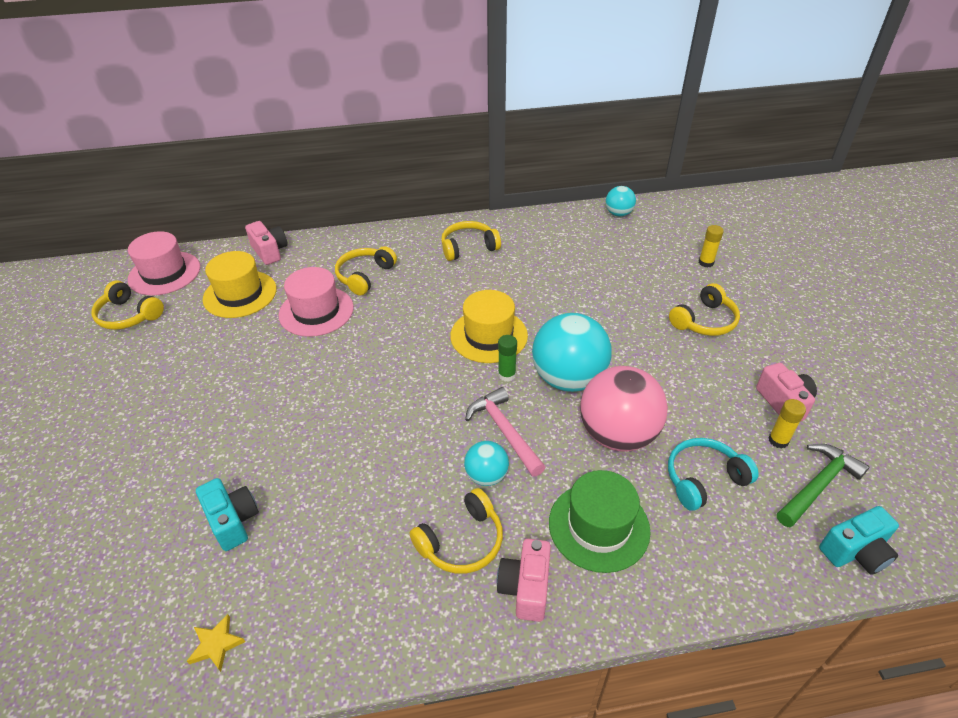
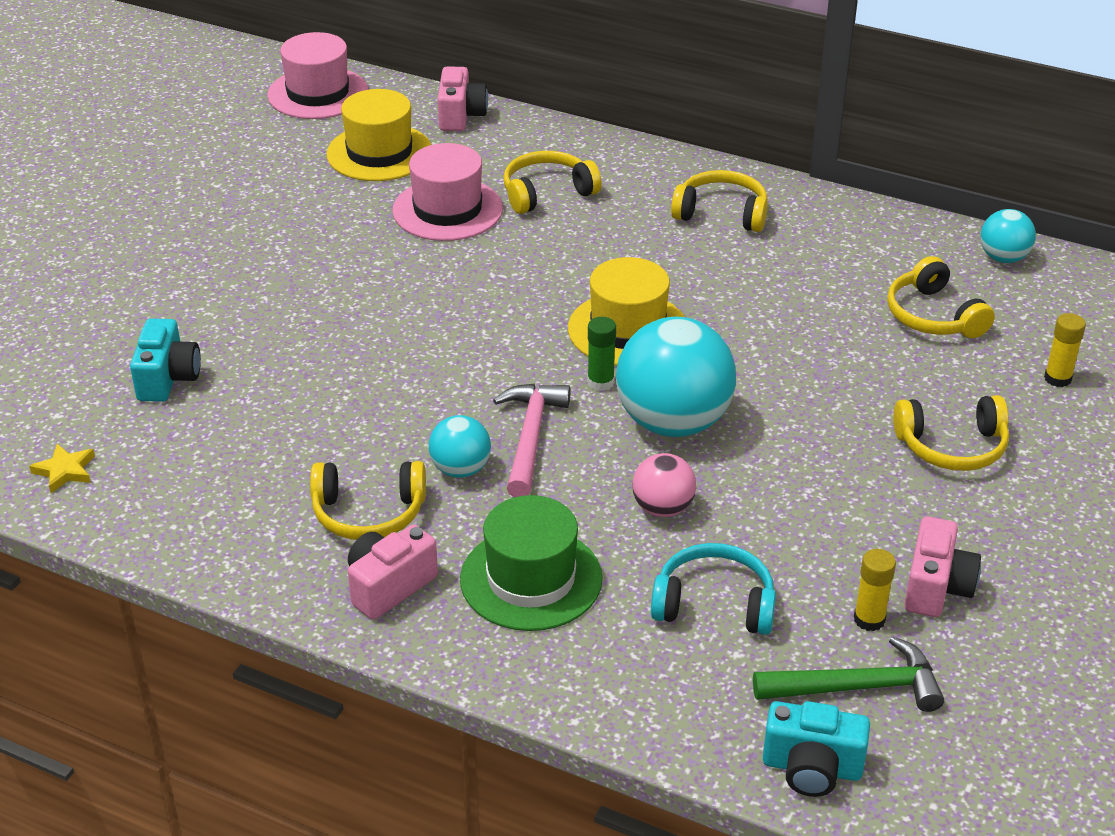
camera: 35 degrees right, 5 degrees down
(129, 315) = (240, 126): yellow headphones -> yellow headphones (933, 316)
(617, 435) = (663, 508): pink ball -> pink ball, size x0.51

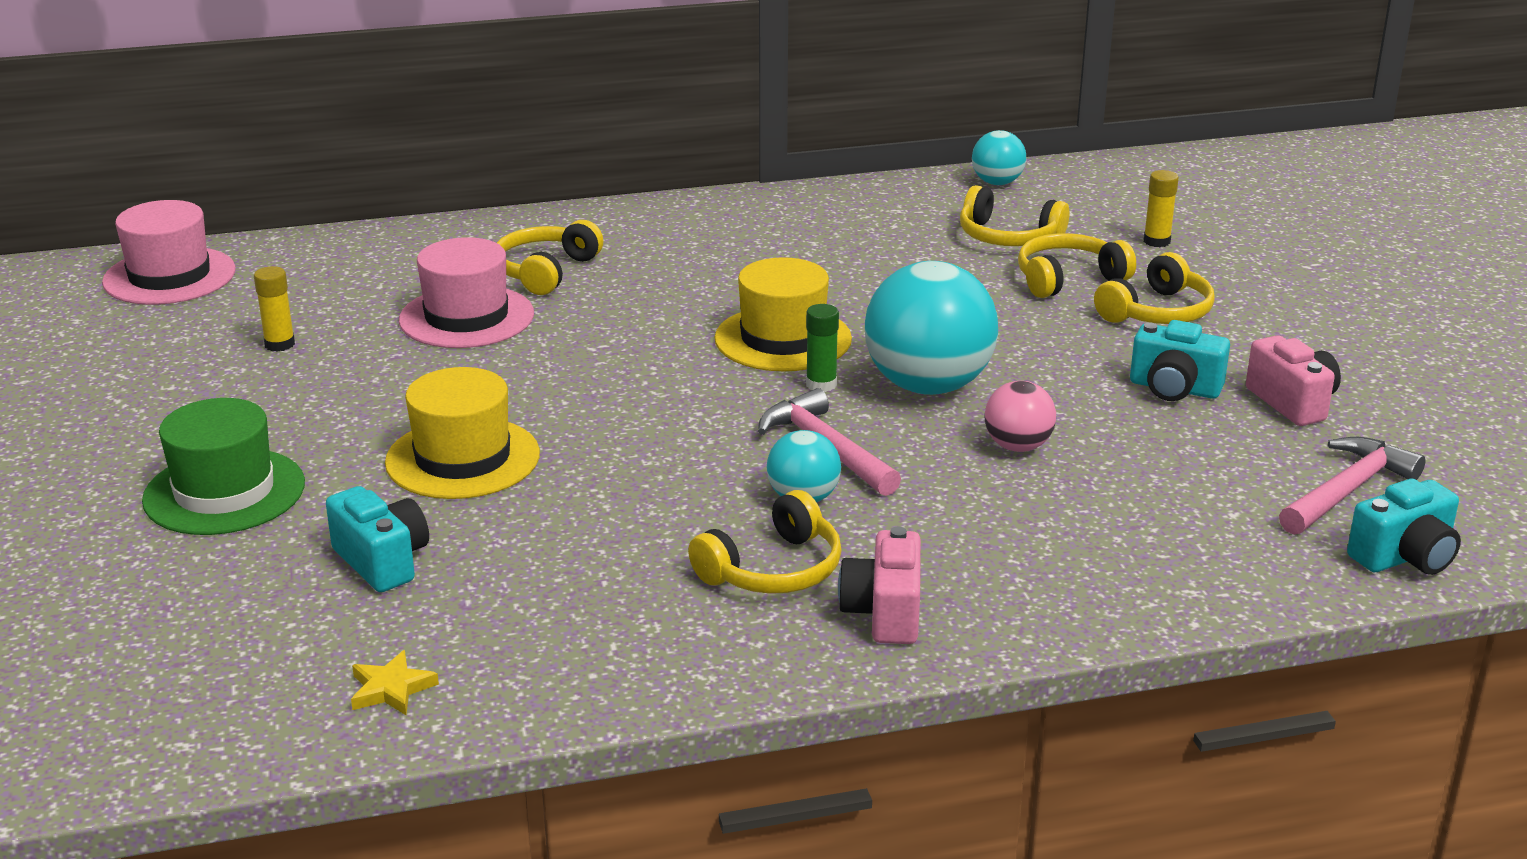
camera: 40 degrees left, 10 degrees down
(379, 153) = (320, 299): yellow hat -> yellow hat (463, 458)
(460, 116) = (361, 244): pink camera -> none
(531, 579) = (995, 545): green hat -> green hat (224, 492)
(714, 604) = (1163, 490): turquoise headphones -> none
(721, 213) = (729, 231): yellow headphones -> yellow headphones (1068, 279)
(856, 687) = (1347, 491): green hammer -> pink hammer
(857, 523) = (1174, 389): none -> turquoise camera
(869, 619) = (1283, 444): yellow glue stick -> yellow glue stick (279, 344)

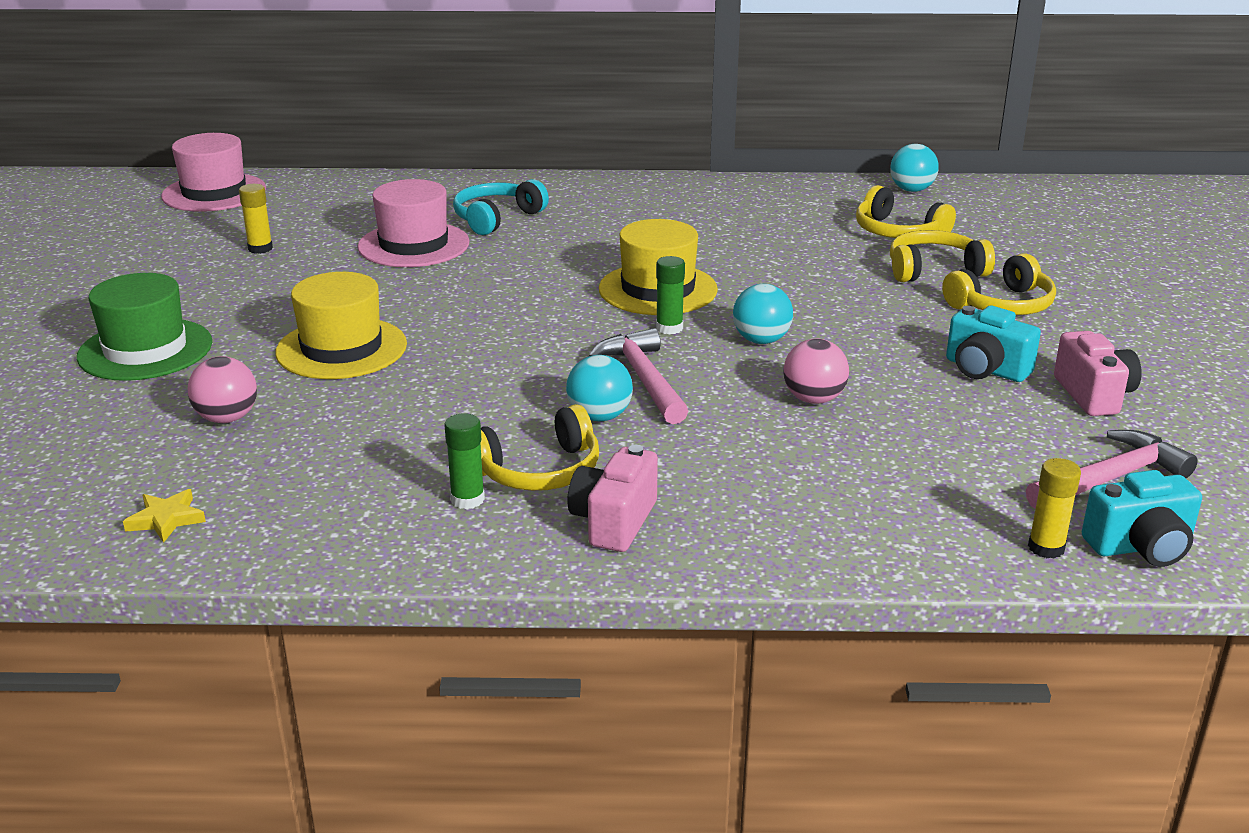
camera: 15 degrees right, 0 degrees up
(382, 561) = (227, 418): turquoise camera -> pink ball
(546, 271) = (497, 218): yellow headphones -> turquoise headphones
(715, 613) = (467, 499): none -> green glue stick
(928, 386) = (761, 340): turquoise ball -> turquoise ball, size x0.51
(1156, 241) = (1031, 249): yellow glue stick -> yellow glue stick (1046, 548)

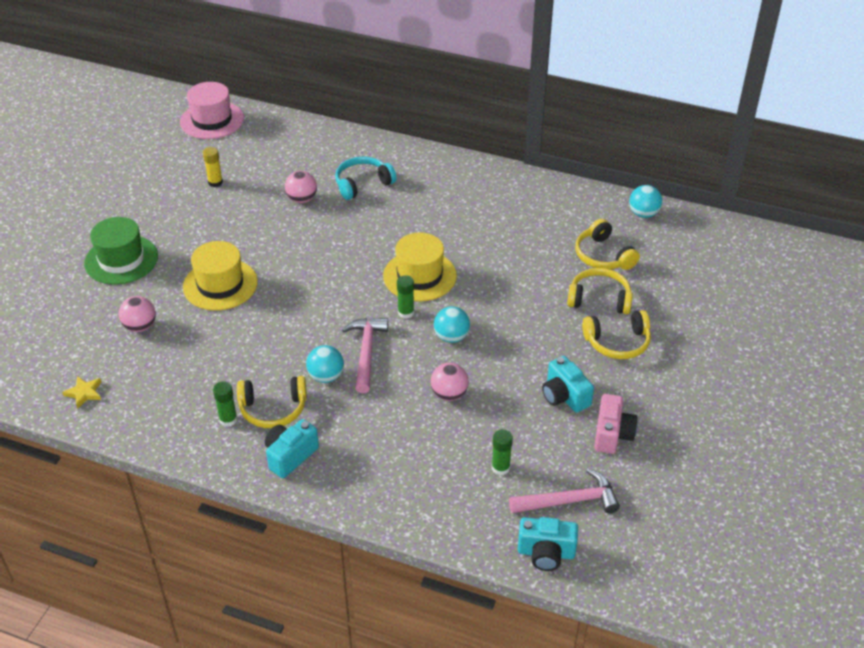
camera: 20 degrees right, 15 degrees up
(413, 245) = (302, 199): pink hat -> pink ball
(614, 522) = (290, 456): pink camera -> turquoise camera
(970, 463) = (500, 468): none -> green glue stick
(1046, 548) = (495, 538): yellow glue stick -> none

